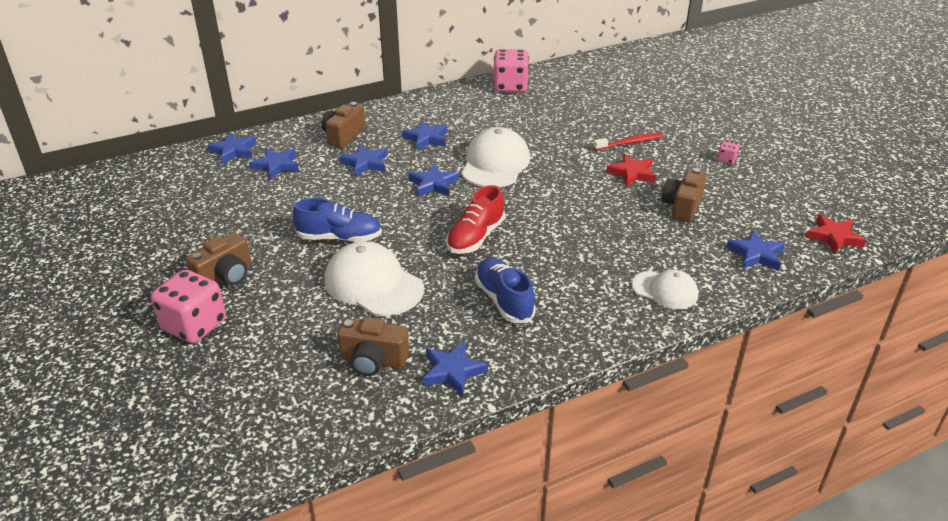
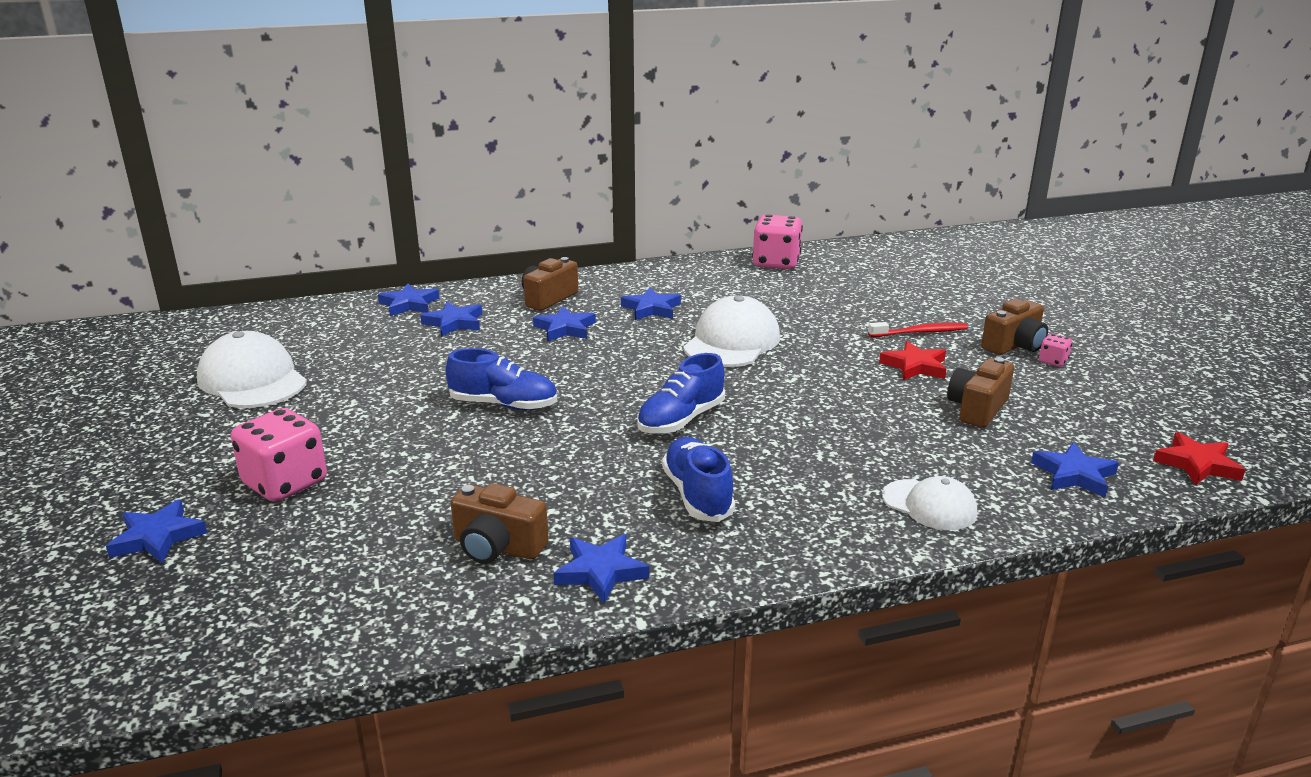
camera: 10 degrees right, 10 degrees down
(225, 276) = (345, 433): brown camera -> brown camera (1014, 346)
(373, 284) = (529, 459): white cap -> white cap (252, 380)
(433, 184) = (644, 357): blue star -> blue star (158, 537)
(475, 237) = (681, 420): red shoe -> blue shoe

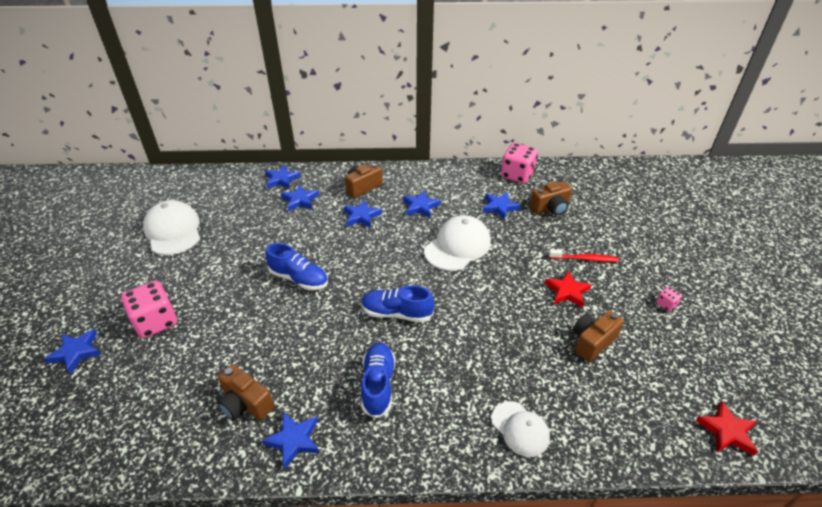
camera: 15 degrees right, 15 degrees up
(681, 420) = (396, 313): blue shoe -> blue shoe turned 45 degrees clockwise
(1014, 346) = (645, 284): brown camera -> brown camera (550, 208)
(1074, 475) = (632, 422): blue star -> blue star (499, 207)

